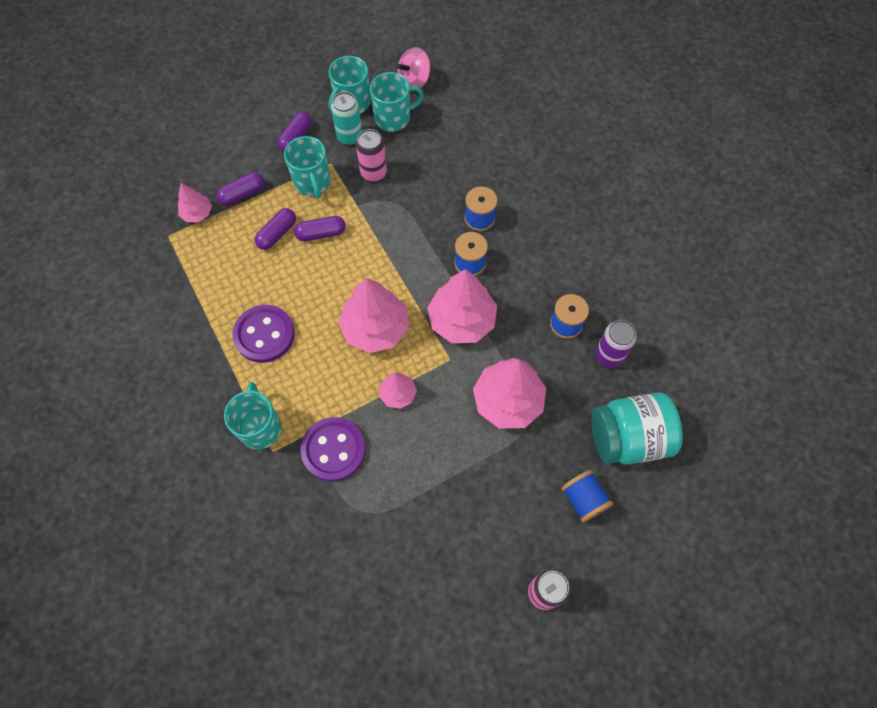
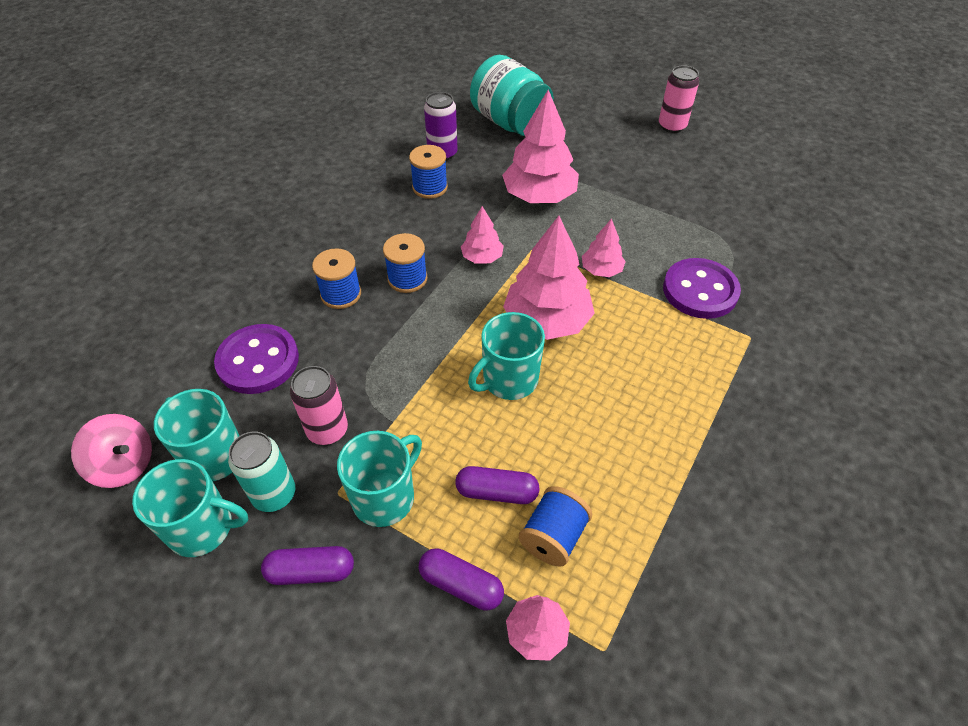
camera: 120 degrees left, 15 degrees down
(260, 427) = (740, 361): turquoise mug -> turquoise mug (508, 380)
(264, 335) = (642, 420): purple button -> purple button (258, 361)
(321, 233) = (462, 439): purple capsule -> none
(462, 320) = (482, 257): pink tree -> pink tree, size x0.52
(583, 499) = (583, 129): blue spool -> blue spool (553, 536)

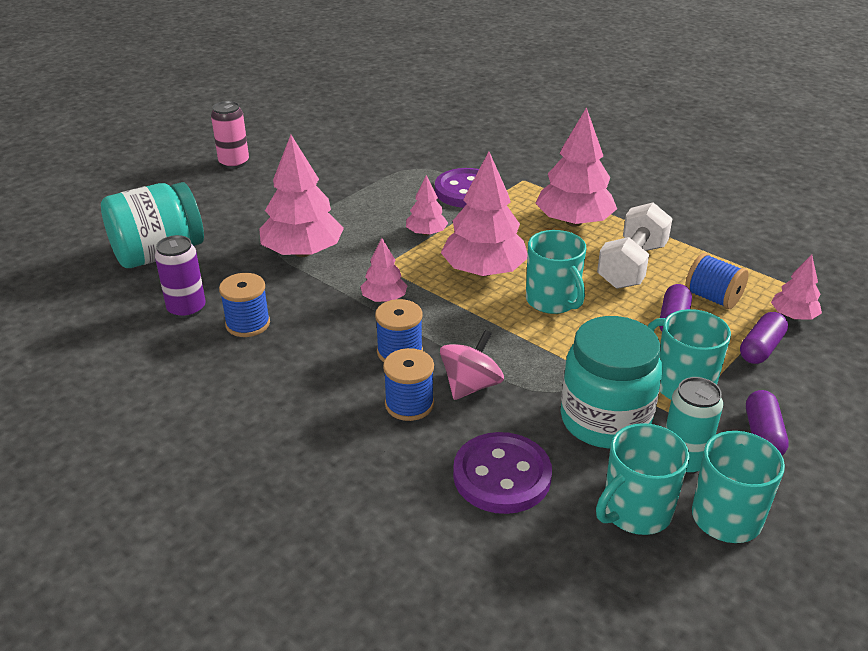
camera: 80 degrees left, 15 degrees down
(124, 464) = (648, 595): pink spinning top -> pink spinning top (471, 385)
(327, 430) = (605, 420): pink can -> turquoise jar
(598, 451) = (632, 265): none -> white dumbbell
(674, 391) = (574, 222): none -> pink tree

